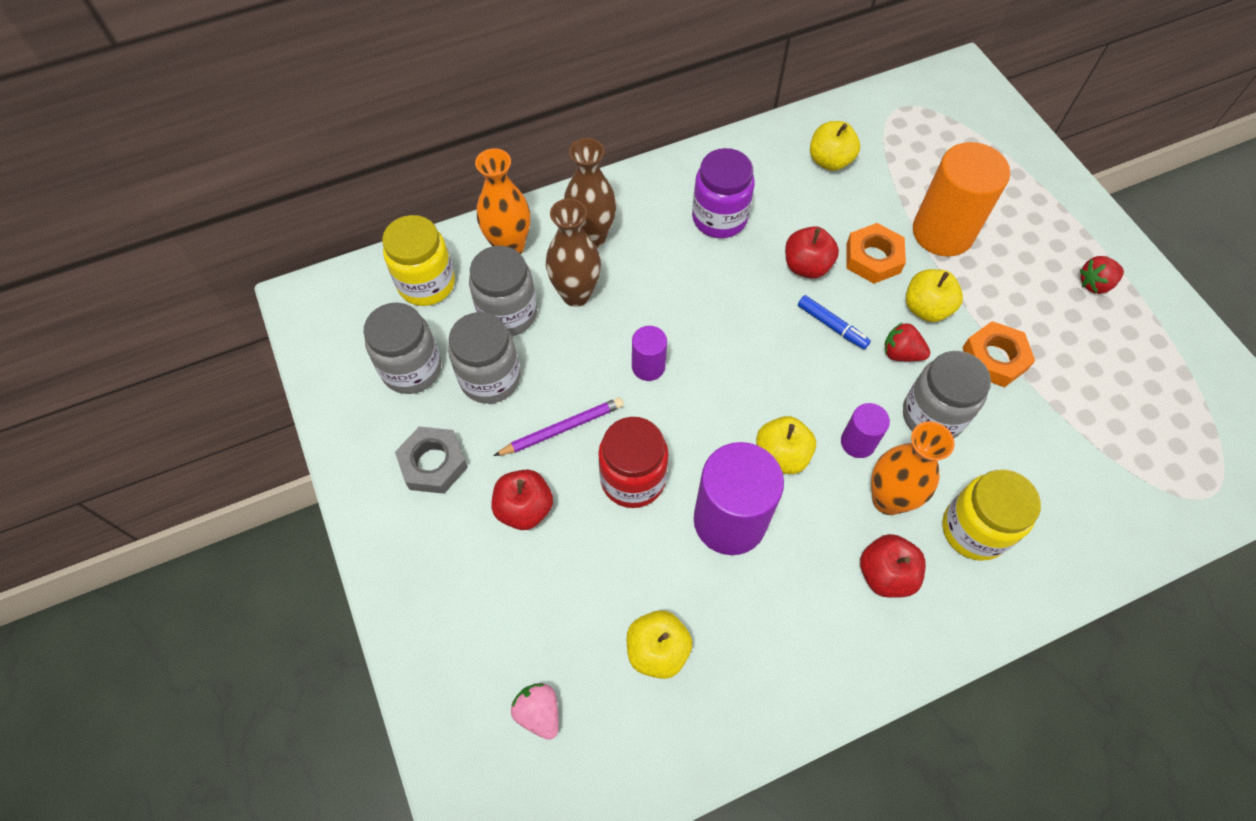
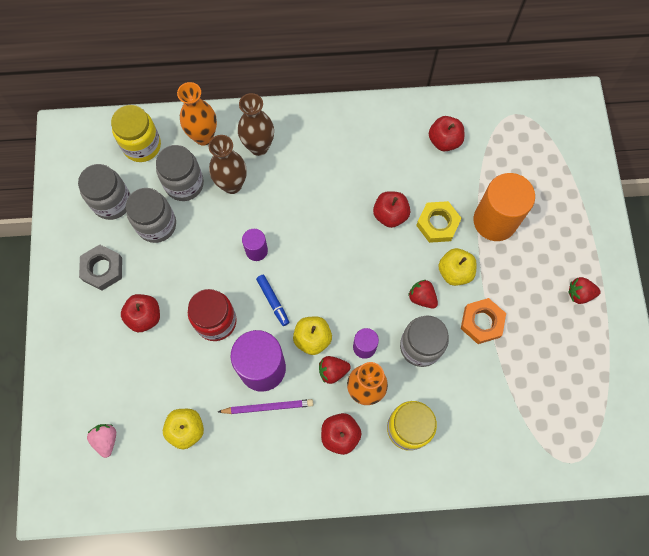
camera: 20 degrees right, 10 degrees up
(563, 429) = (187, 274): purple pencil -> purple pencil (268, 407)
(719, 218) = (348, 160): purple jar -> none
(829, 161) = (444, 141): yellow apple -> red apple
(831, 489) = (333, 371): none -> red strawberry
(832, 326) = (386, 263): blue marker -> blue marker (273, 301)
(873, 258) = (437, 224): orange nut -> yellow nut

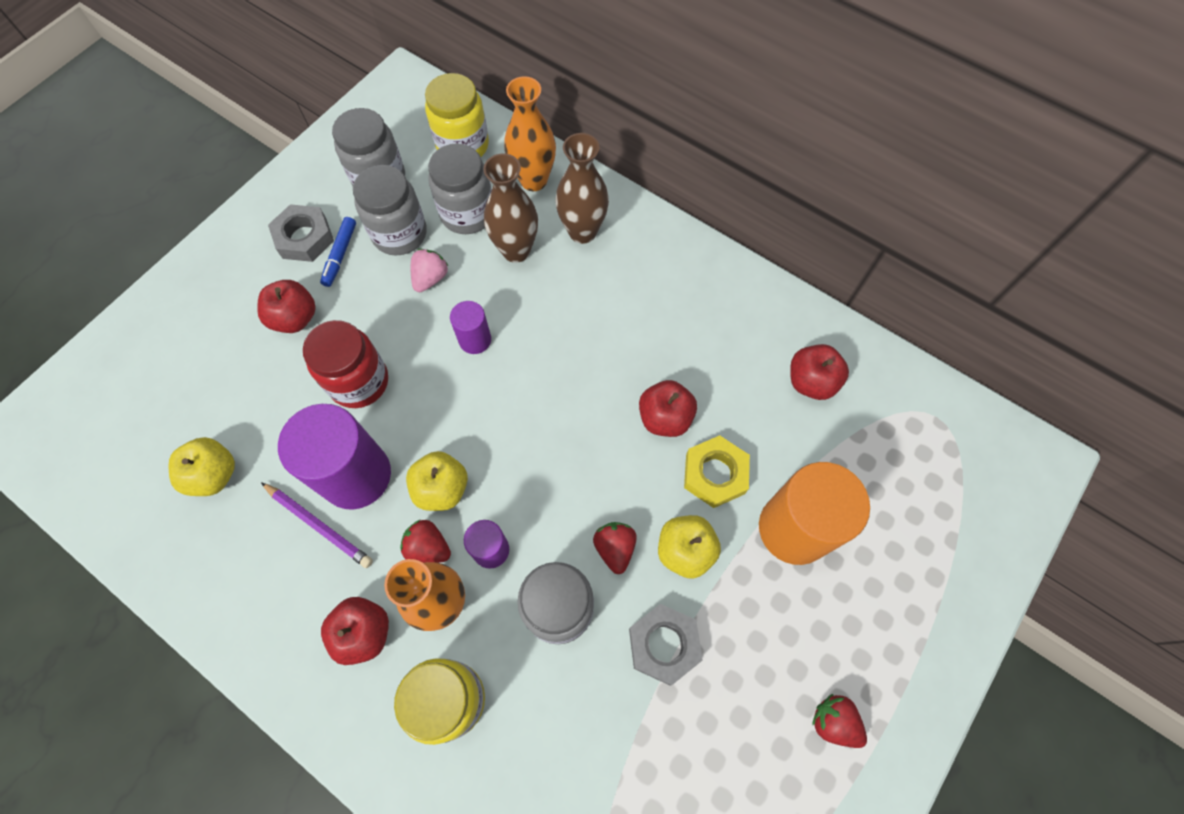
camera: 40 degrees right, 5 degrees down
(106, 440) = (131, 415): pink strawberry -> pink strawberry (430, 278)
(273, 301) = (439, 409): blue marker -> blue marker (340, 255)
(482, 322) = (664, 645): orange nut -> grey nut

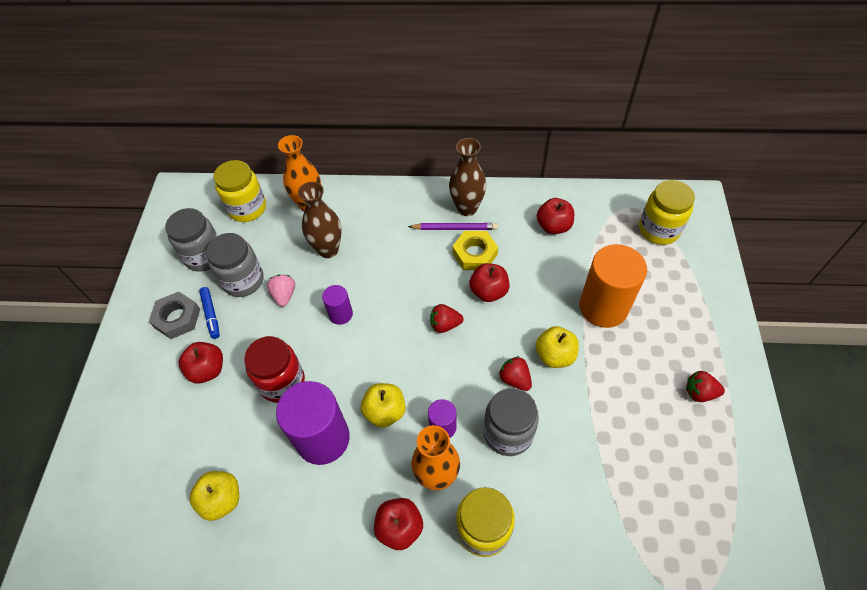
camera: 30 degrees left, 10 degrees down
(319, 526) = (321, 484): purple pencil -> purple pencil (455, 228)
(428, 547) = (402, 450): red strawberry -> red strawberry (445, 325)
(467, 213) = (280, 245): grey jar -> none
(582, 232) = (362, 217): brown vase -> brown vase (467, 208)
(664, 645) = (582, 413): grey nut -> none
(715, 474) = (539, 305): yellow nut -> yellow nut (475, 254)
(952, 471) = (658, 230): none -> yellow jar

